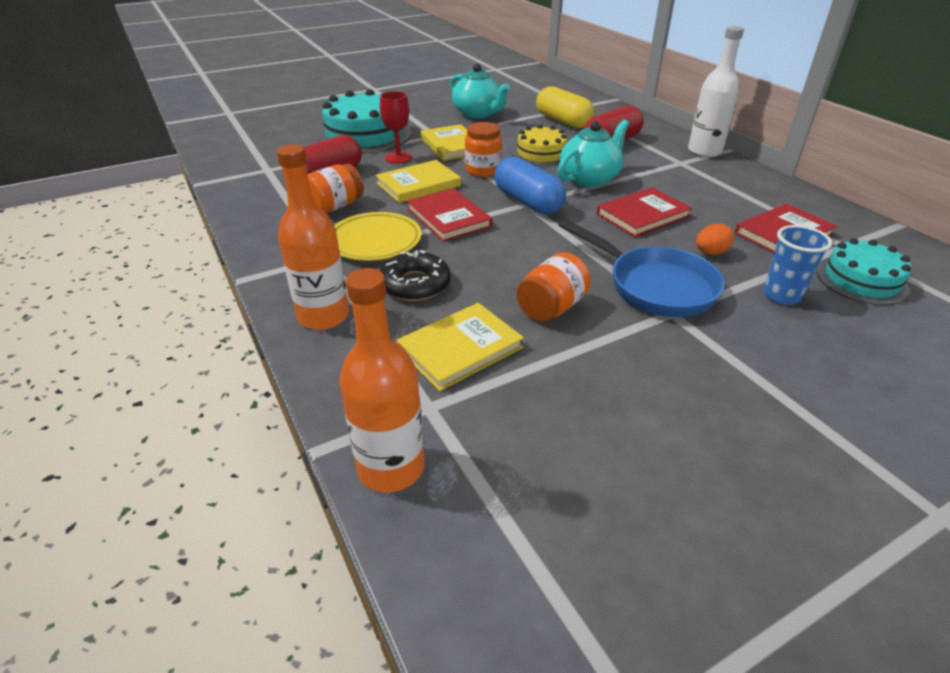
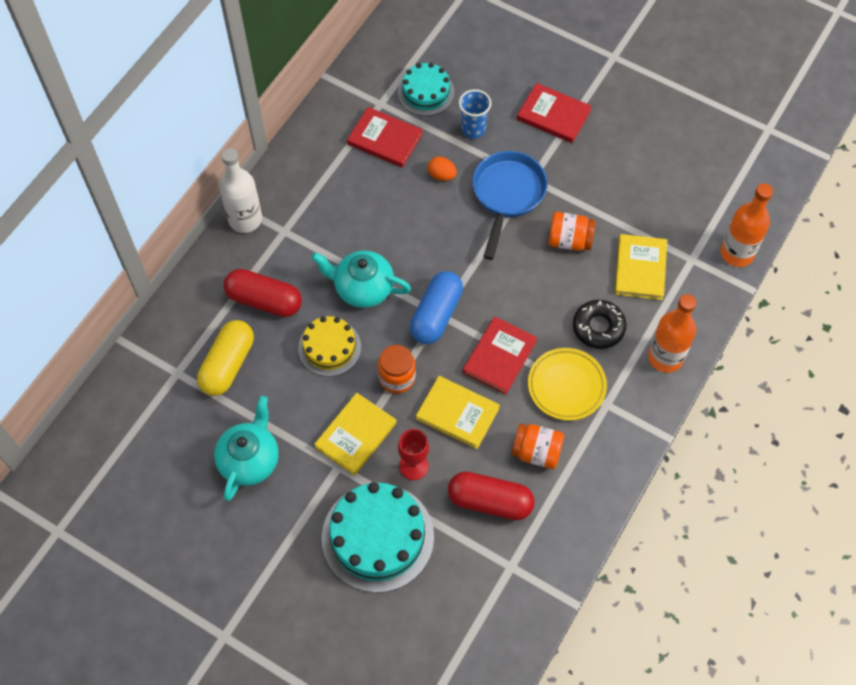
camera: 120 degrees left, 25 degrees up
(460, 349) = (640, 268): yellow book -> yellow book turned 75 degrees clockwise
(642, 215) = (409, 230): red book -> red book (553, 115)

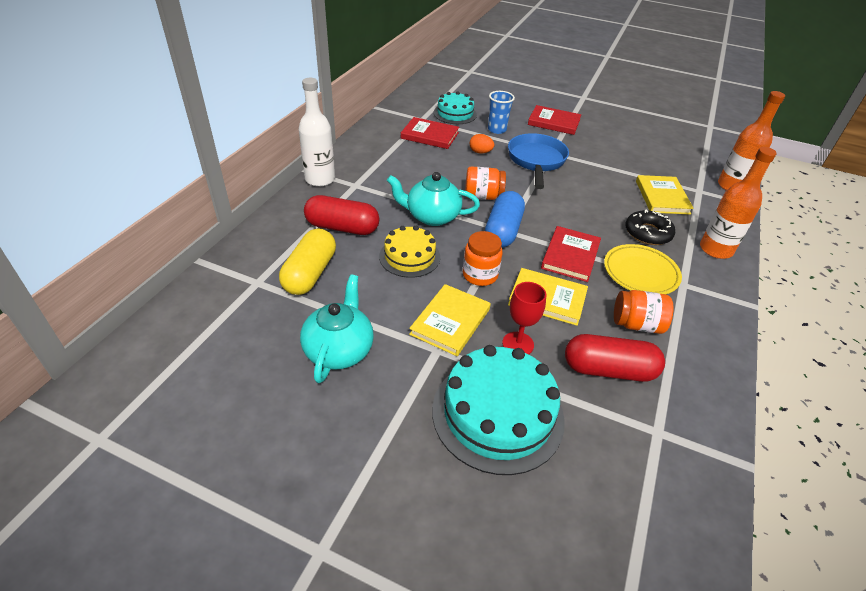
camera: 10 degrees left, 20 degrees down
(569, 240) = (597, 183): orange jar -> orange jar (483, 196)

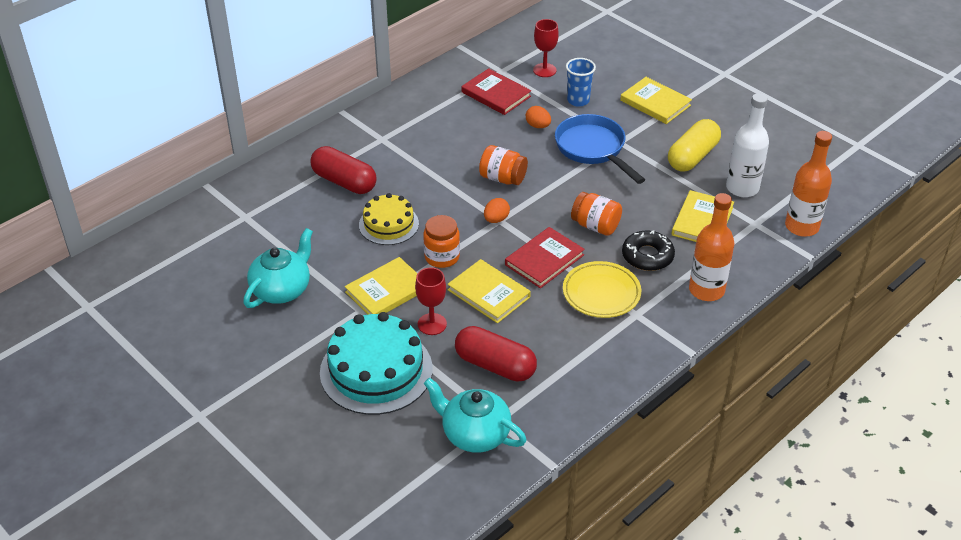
camera: 25 degrees right, 0 degrees up
(310, 273) = (292, 219): yellow capsule -> yellow capsule (692, 157)
(320, 179) = (351, 125): white bottle -> white bottle (742, 188)
(432, 216) = (436, 189): turquoise teapot -> turquoise teapot (475, 434)
(455, 113) = (544, 70): turquoise cake -> red goblet
(503, 231) = (496, 219): blue capsule -> orange egg
(536, 161) = (593, 149): blue pan -> blue pan turned 60 degrees counterclockwise
(554, 122) = (655, 103): red book -> yellow book
(637, 324) = (554, 337): orange jar -> orange jar (595, 226)

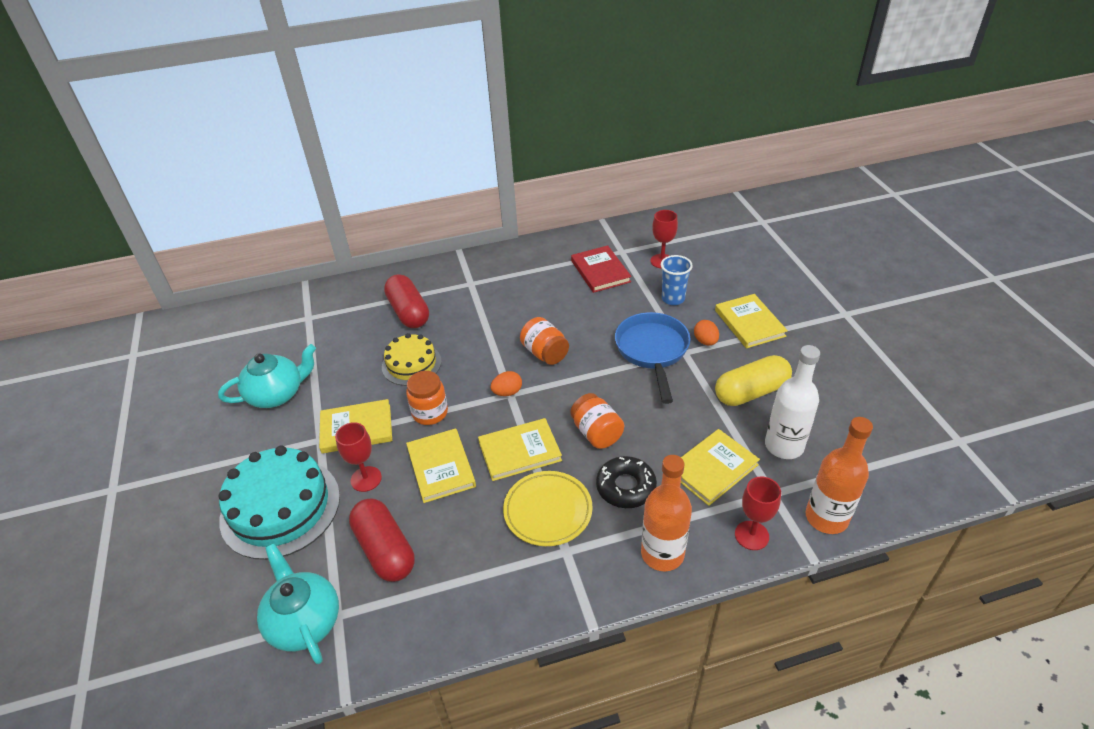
camera: 30 degrees right, 0 degrees up
(538, 126) = (616, 312): orange egg -> orange egg (705, 341)
(544, 260) = (519, 451): red book -> yellow book
(759, 256) = (751, 535): none -> red goblet

